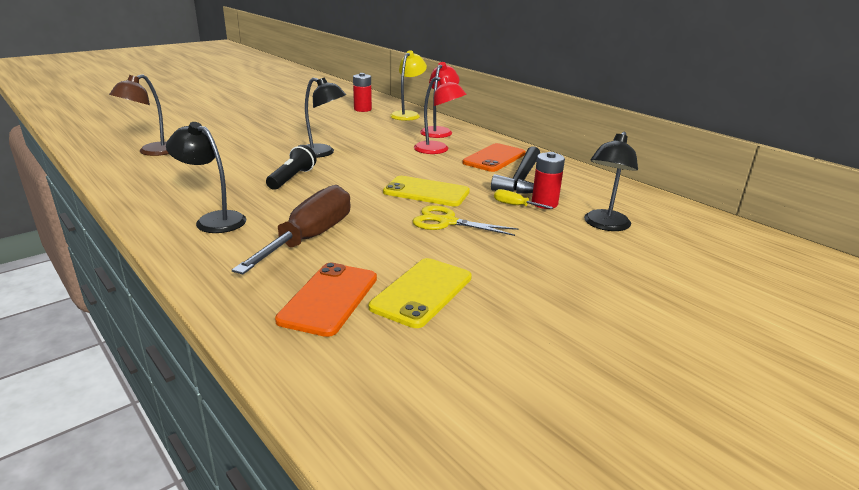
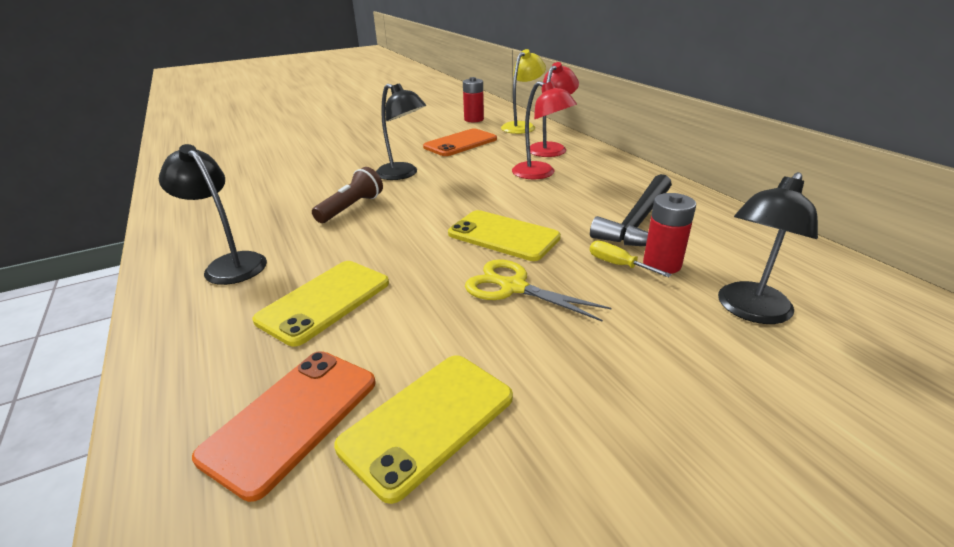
camera: 15 degrees right, 5 degrees up
(152, 152) = (227, 168): brown lamp -> none
(292, 178) = (351, 208): black flashlight -> brown flashlight
(310, 238) = (325, 301): brown screwdriver -> yellow phone
(494, 158) = (609, 188): orange phone -> orange phone (460, 143)

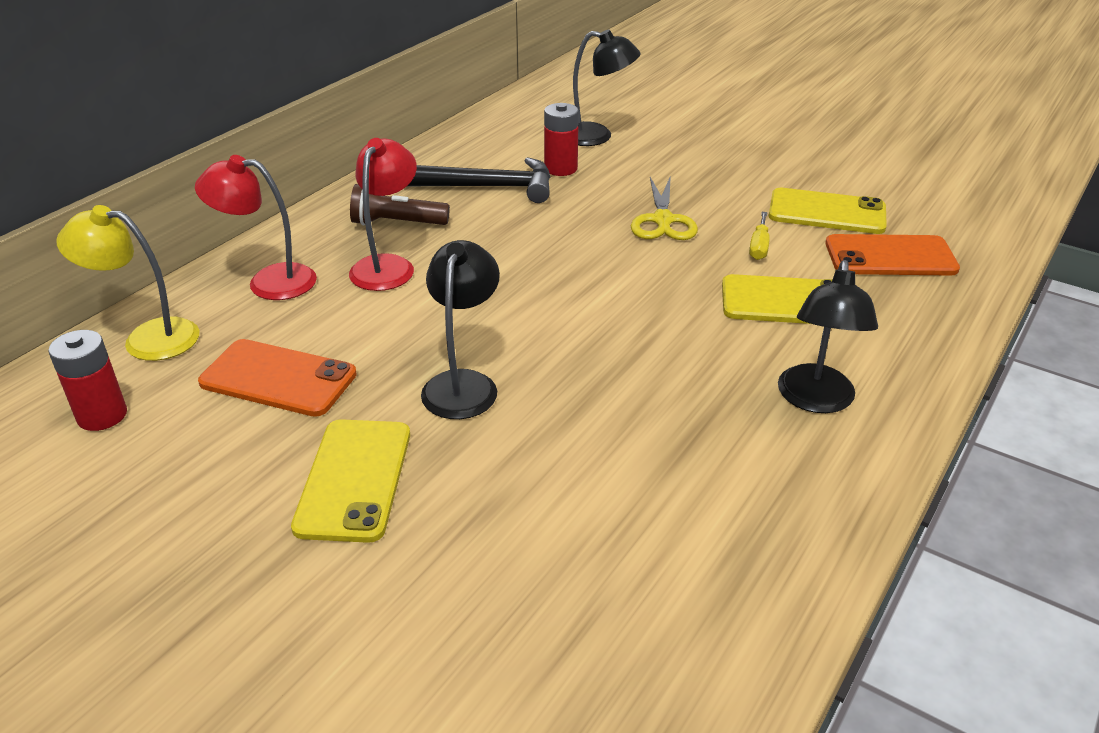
camera: 120 degrees left, 5 degrees up
(351, 208) = (609, 379): brown flashlight -> brown flashlight (396, 223)
(503, 236) = (580, 248): yellow phone -> yellow phone (354, 479)
(617, 264) = (580, 185): yellow screwdriver -> yellow screwdriver (759, 247)

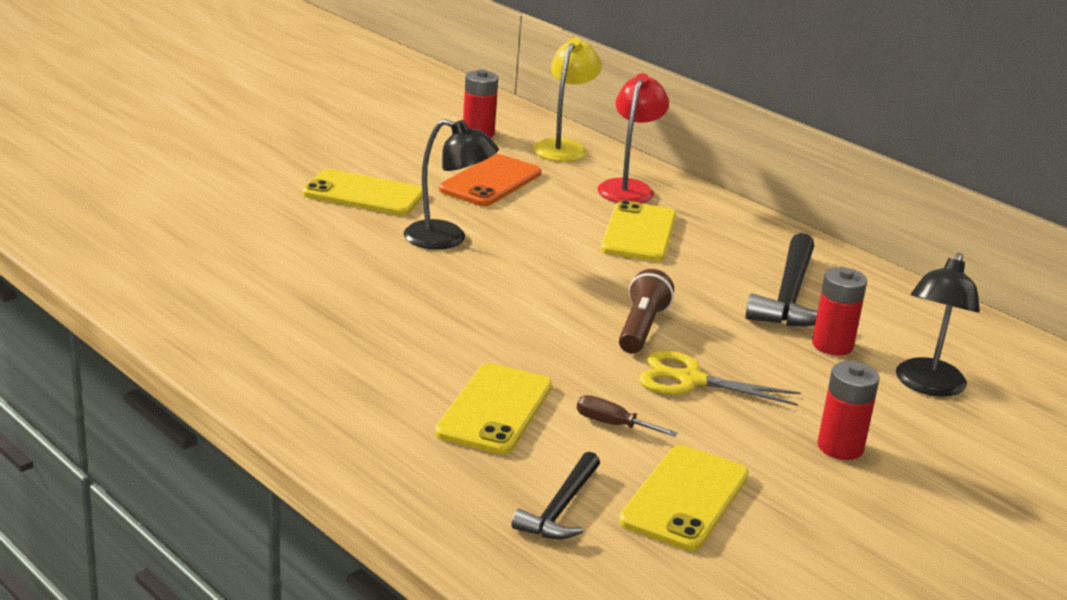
camera: 100 degrees right, 10 degrees down
(387, 266) = (638, 232): red lamp -> yellow phone
(396, 223) = (717, 245): brown flashlight -> brown flashlight (641, 328)
(708, 163) = (840, 447): none -> red battery
(759, 247) = (612, 424): yellow screwdriver -> brown screwdriver
(815, 400) = (333, 377): black lamp -> none
(890, 256) = (560, 508): orange phone -> black hammer

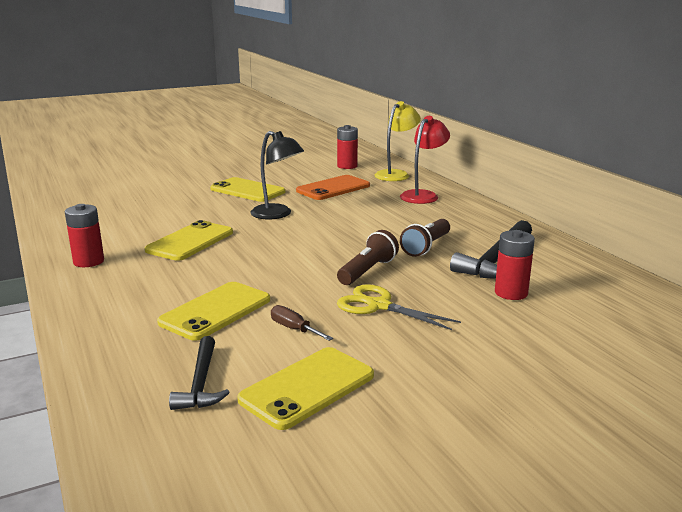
camera: 20 degrees right, 5 degrees down
(560, 508) = (201, 383): black hammer -> black hammer turned 45 degrees counterclockwise
(638, 232) = (410, 218): yellow phone -> yellow phone (190, 241)
(690, 282) = (426, 247): none -> brown flashlight
(840, 447) = (470, 364): red battery -> red battery (88, 261)
(927, 386) = (577, 327): black lamp -> none

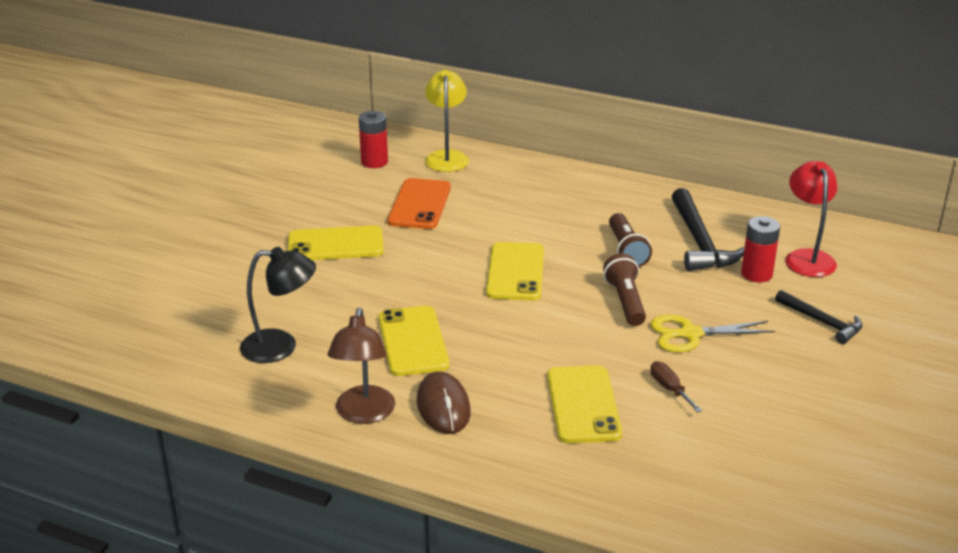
camera: 40 degrees left, 10 degrees up
(88, 261) = (364, 414): red battery -> brown lamp
(134, 276) = (443, 406): none -> brown mouse
(201, 383) = (690, 470): black hammer -> black hammer (822, 322)
(277, 214) = (431, 267): black lamp -> black lamp (281, 347)
(294, 329) = (669, 389): brown screwdriver -> brown screwdriver turned 60 degrees clockwise
(307, 387) = (760, 432): yellow phone -> yellow phone (515, 272)
(423, 195) = (521, 180): red lamp -> red lamp (807, 257)

